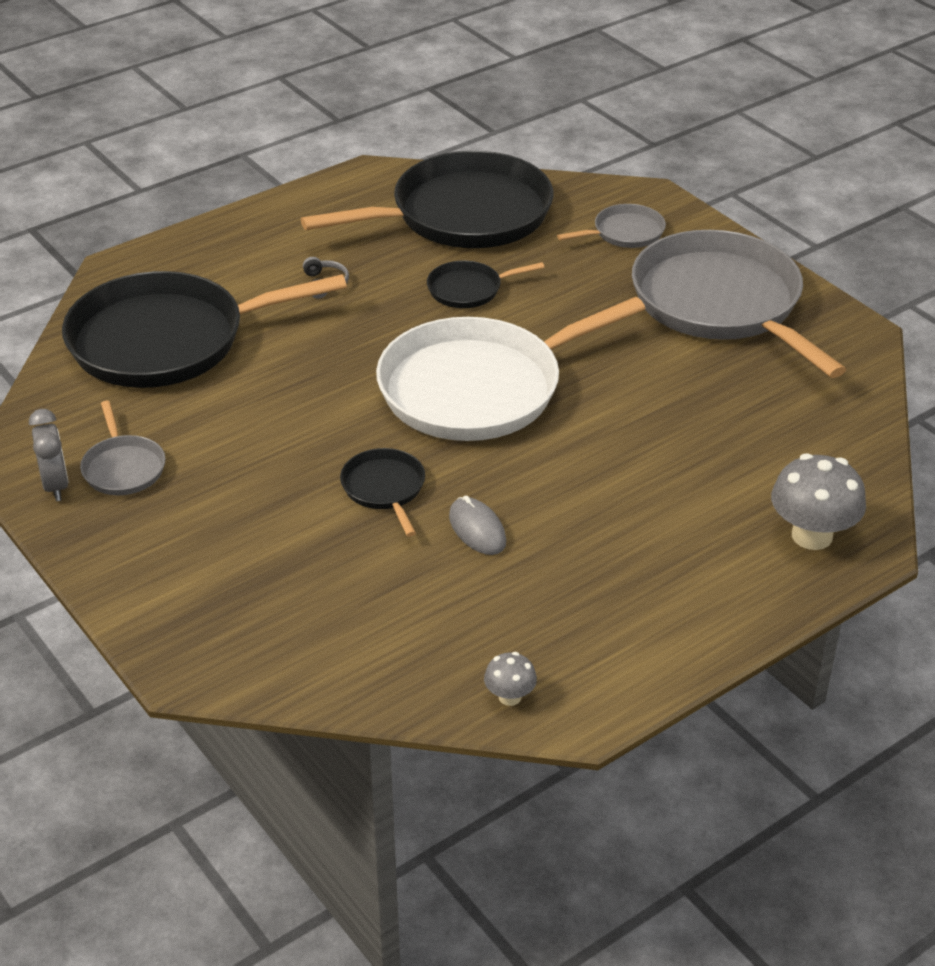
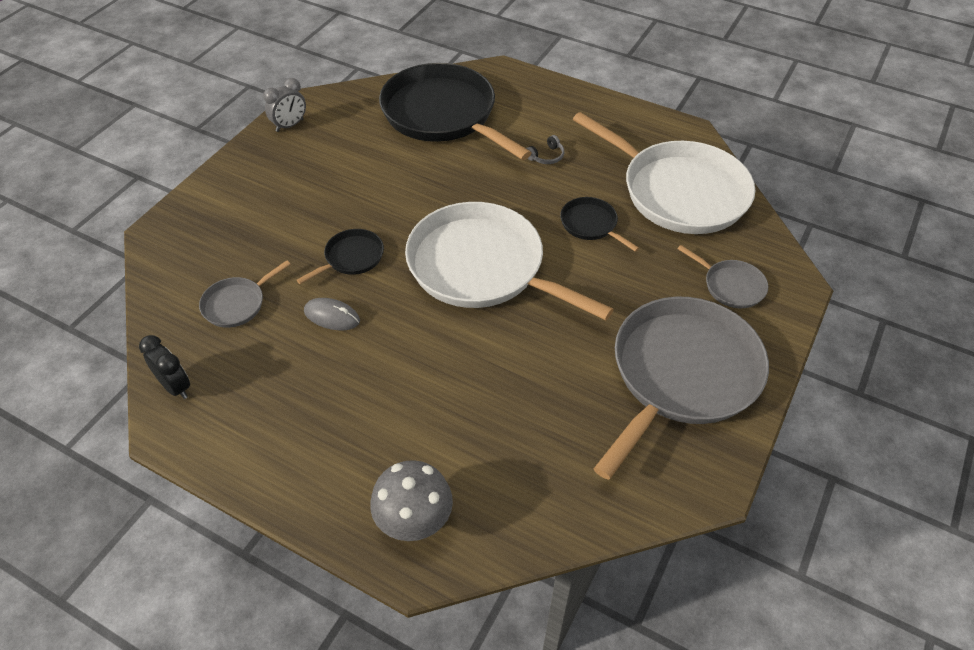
camera: 65 degrees right, 10 degrees up
(123, 468) = (317, 143): grey pan -> grey pan (236, 304)
(463, 214) = (679, 192): black pan -> white pan
(477, 529) = (332, 316): grey mouse -> grey mouse turned 75 degrees clockwise
(510, 697) = (175, 386): grey mushroom -> black clock

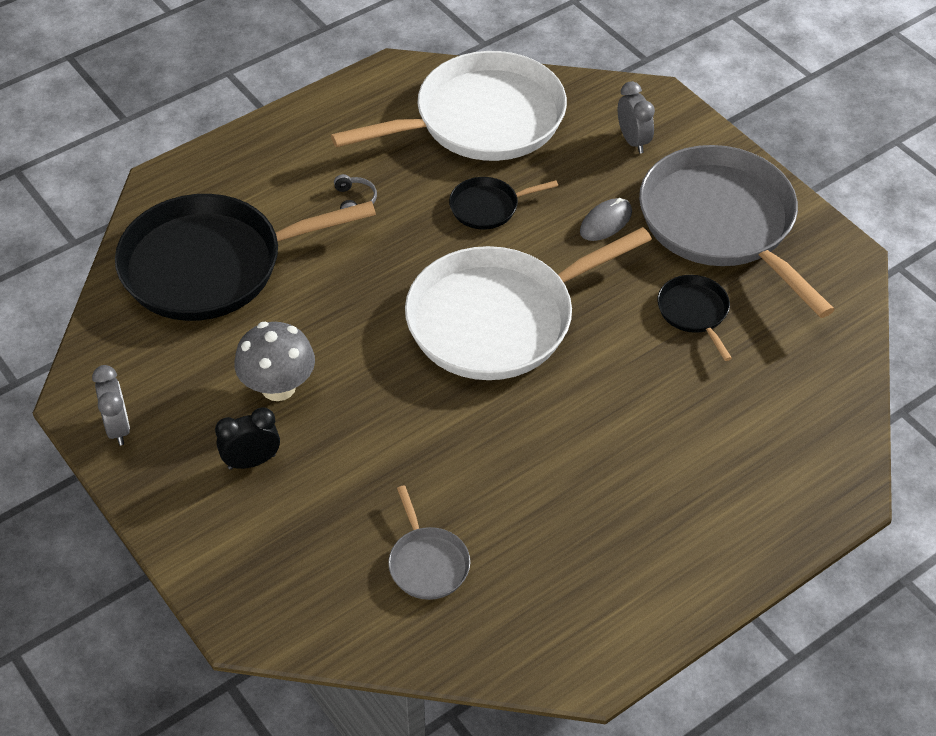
camera: 65 degrees left, 0 degrees up
(175, 386) = (528, 652): black clock -> black clock (251, 461)
(332, 316) = (498, 475): grey mouse -> grey mouse (605, 222)
(351, 257) = (414, 431): black pan -> black pan (694, 312)
(414, 521) = (798, 482): grey mushroom -> grey mushroom (278, 387)
(731, 286) = (633, 141): grey pan -> grey clock

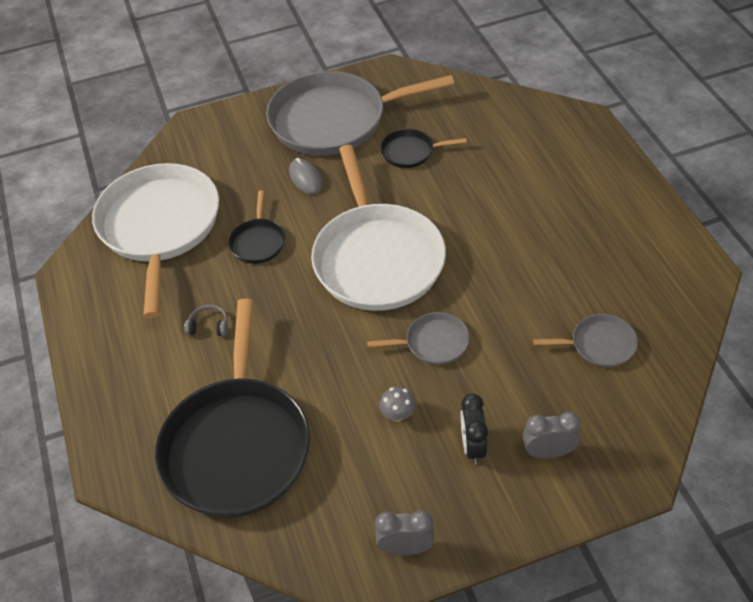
camera: 70 degrees left, 0 degrees up
(278, 387) = (398, 414): grey mushroom -> grey mushroom, size x0.51
(385, 399) = (433, 343): none -> grey pan
(633, 141) = (231, 146): grey clock -> grey clock (548, 452)

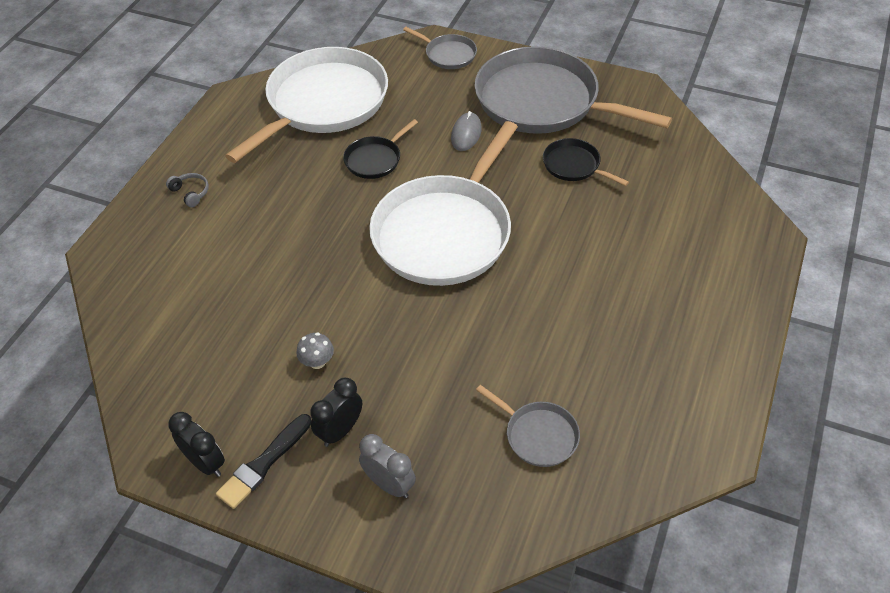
camera: 40 degrees right, 0 degrees up
(209, 326) = (271, 198): grey headphones -> grey headphones (190, 193)
(237, 445) = (190, 296): black pan -> none
(405, 548) = (205, 463): grey clock -> black clock
(433, 343) = (408, 329): grey pan -> grey pan (448, 54)
(448, 512) = (264, 463): none -> black brush

